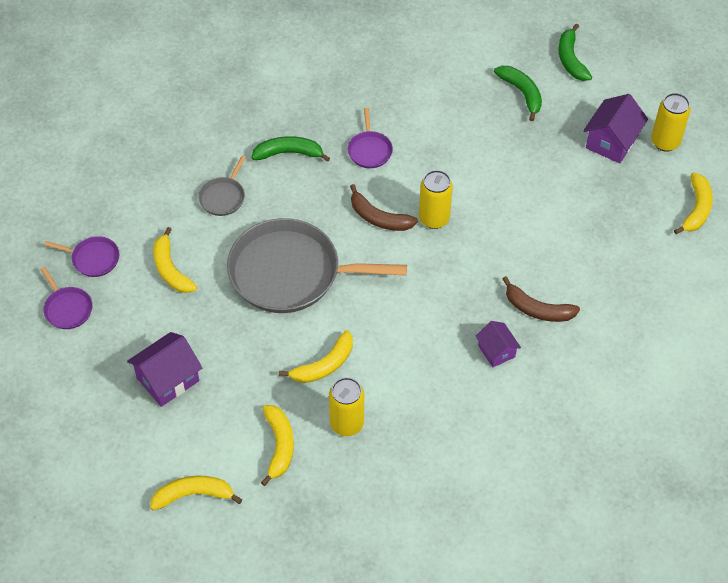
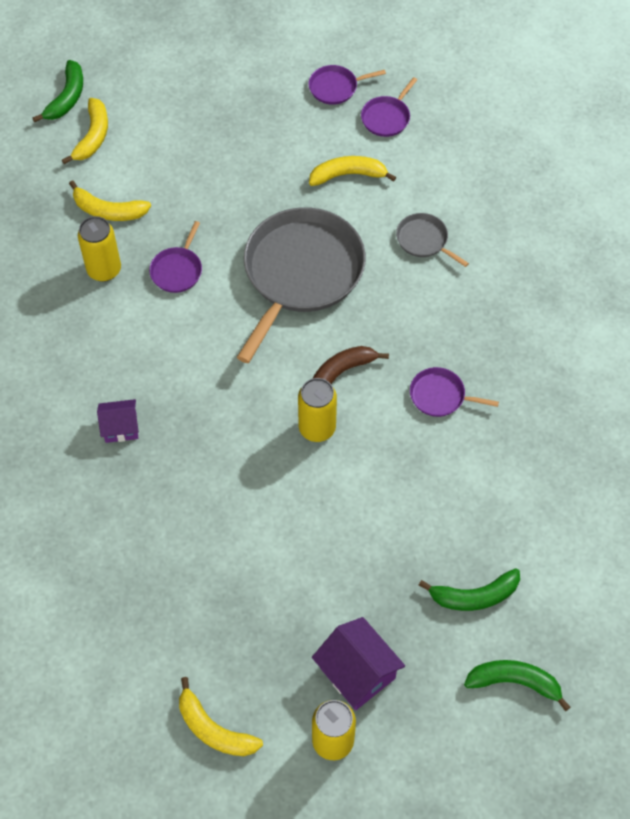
camera: 110 degrees right, 5 degrees up
(168, 379) = (221, 145): purple house -> none
(289, 153) = (464, 316): green banana -> green banana (67, 98)
(324, 365) = (177, 270): yellow banana -> purple pan
(537, 309) = (153, 487): brown banana -> none

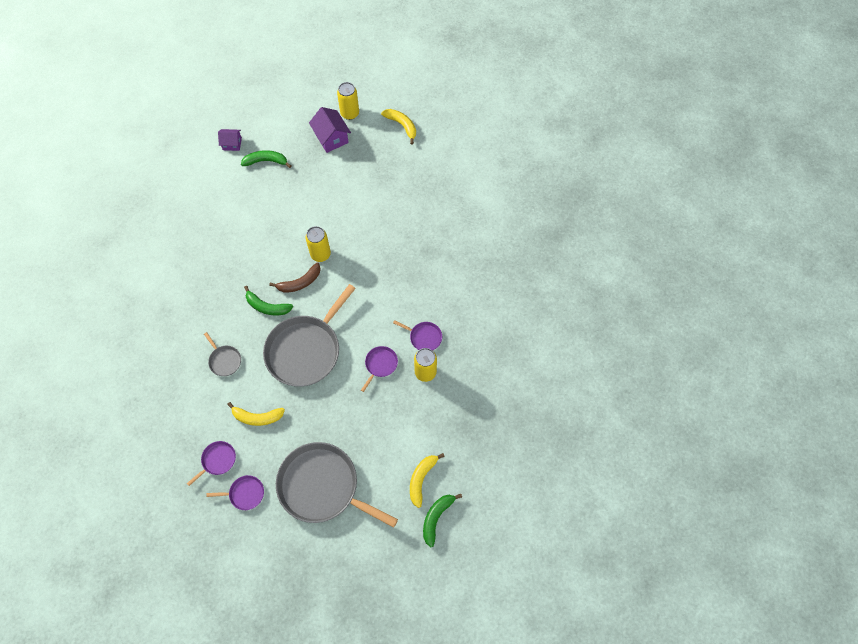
camera: 170 degrees left, 5 degrees up
(108, 210) = (418, 416): yellow banana -> none
(121, 427) = (427, 271): purple house -> purple house (232, 144)
(231, 109) = (322, 486): none -> grey pan
(440, 396) = (248, 261): purple pan -> purple pan (424, 337)
(515, 682) = (260, 123): green banana -> green banana (267, 306)

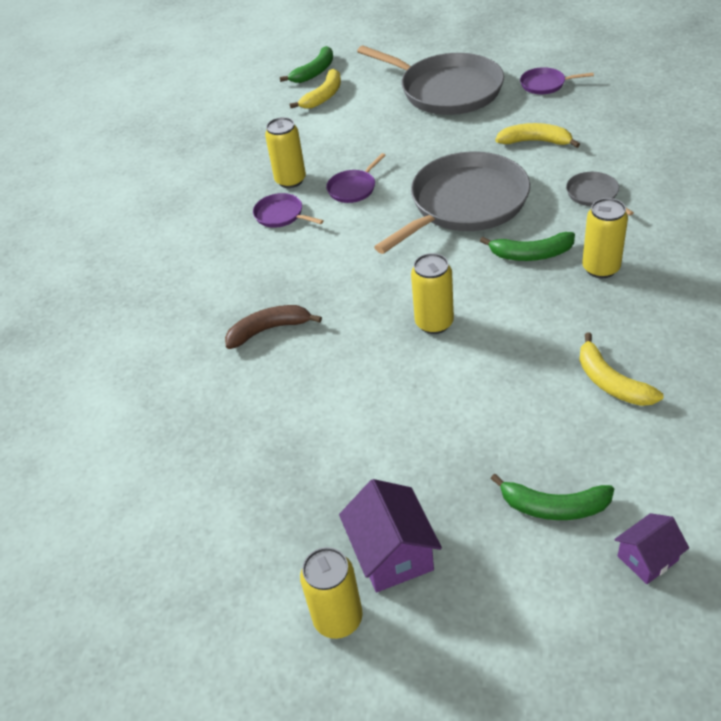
camera: 165 degrees left, 20 degrees down
(217, 460) = (586, 107): purple pan -> none
(229, 297) = (601, 268): none -> yellow can
(232, 144) = (647, 558): purple house -> purple house turned 45 degrees counterclockwise
(267, 306) = (531, 254): green banana -> green banana turned 150 degrees clockwise
(300, 282) = (473, 284): brown banana -> brown banana (269, 330)
(402, 126) = (215, 572): yellow banana -> yellow banana (610, 382)

